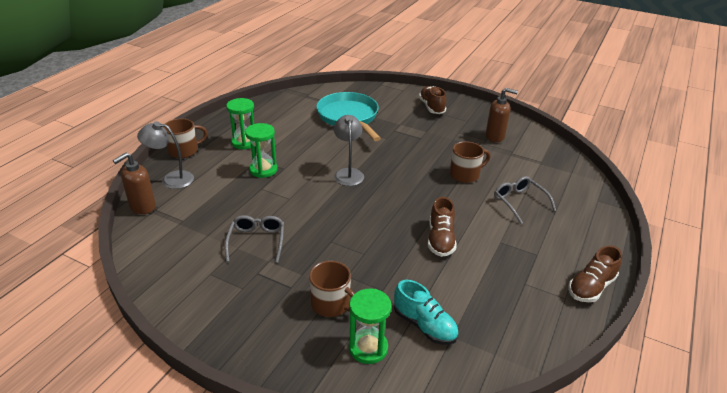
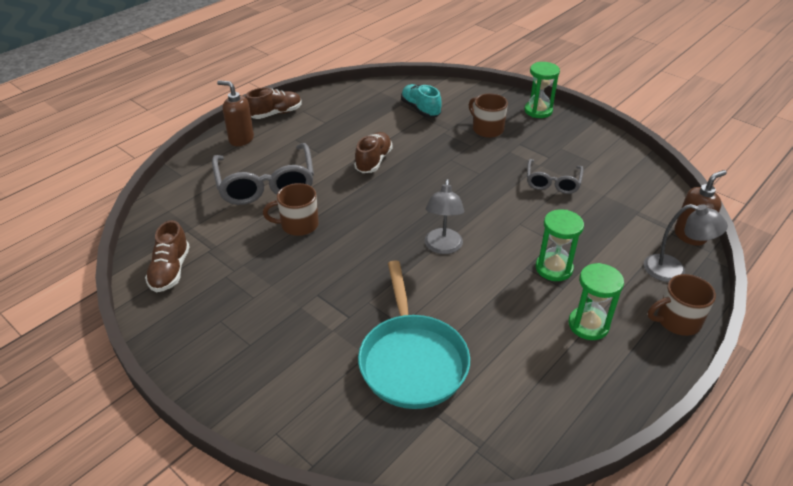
camera: 165 degrees left, 5 degrees up
(368, 348) = (465, 104): green hourglass -> green hourglass (538, 111)
(432, 107) = (254, 366): brown shoe -> brown shoe (170, 270)
(495, 136) = (207, 280): brown soap dispenser -> brown soap dispenser (241, 139)
(519, 202) = (266, 184): grey glasses -> grey glasses, size x1.76

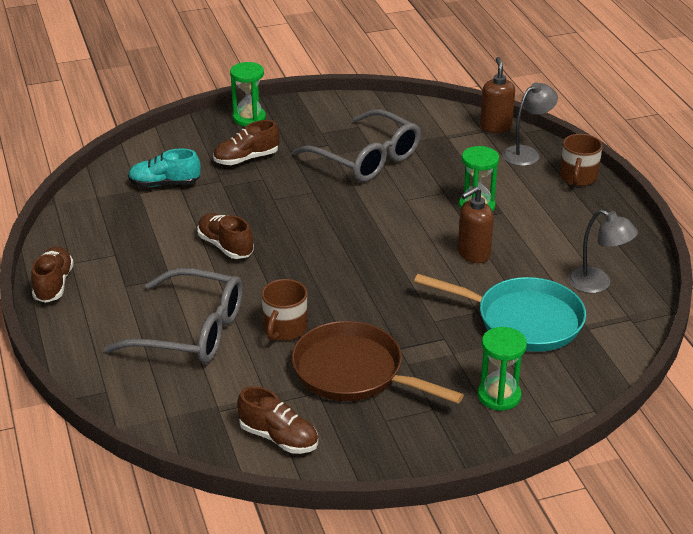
camera: 60 degrees left, 5 degrees down
(241, 139) = (80, 325): brown soap dispenser -> brown soap dispenser (473, 254)
(269, 281) = (354, 372): none -> brown pan
(442, 247) = (399, 253): grey lamp -> grey lamp (597, 284)
(487, 129) = (246, 159): brown mug -> brown shoe
(552, 182) = (367, 159): grey glasses -> grey glasses, size x1.76
(588, 325) = (551, 218): green hourglass -> green hourglass (499, 396)

